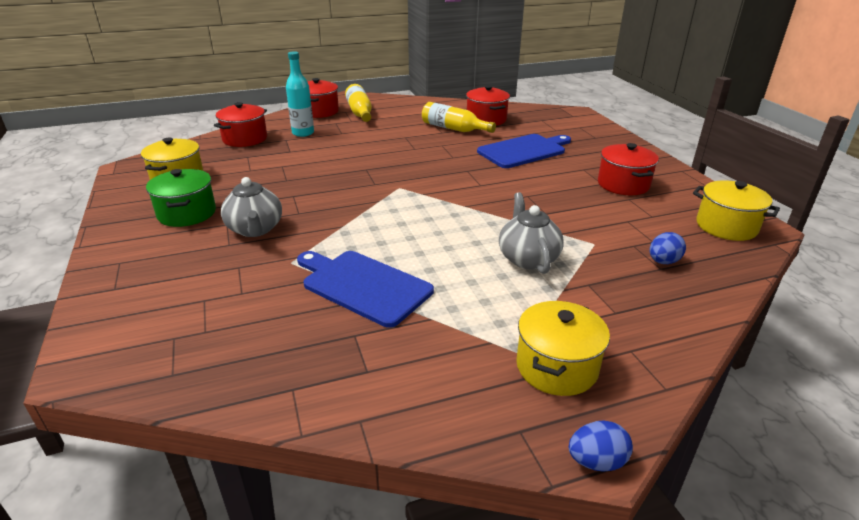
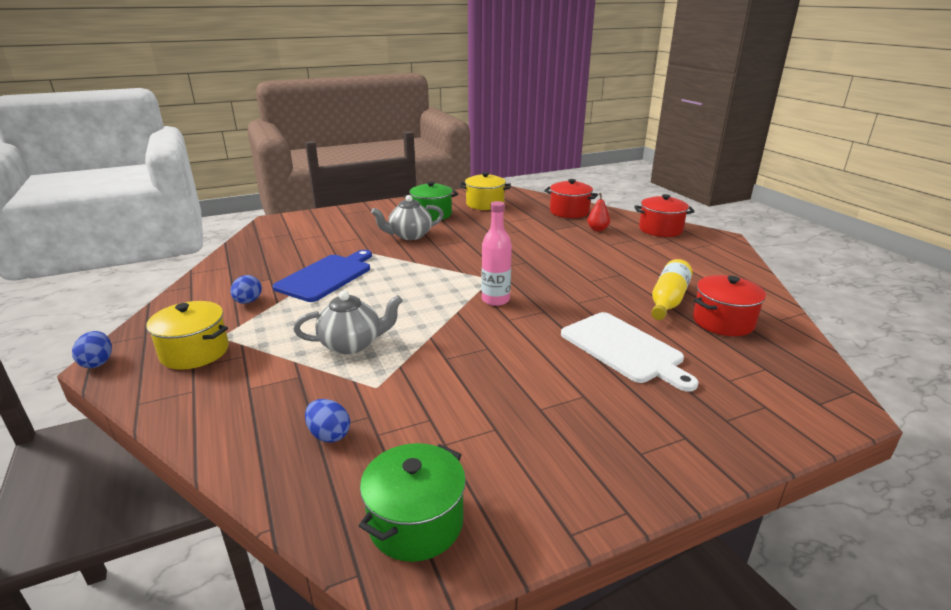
camera: 85 degrees right, 5 degrees down
(303, 133) = (597, 229): turquoise bottle -> red pear
(360, 112) = (675, 247): yellow bottle -> none
(426, 344) = (248, 302): none -> blue egg
(444, 188) = (495, 300): none -> pink bottle
(524, 151) = (624, 349): blue cutting board -> white cutting board
(623, 184) = (542, 429): red pot -> none
(726, 226) = (416, 522): yellow pot -> green pot

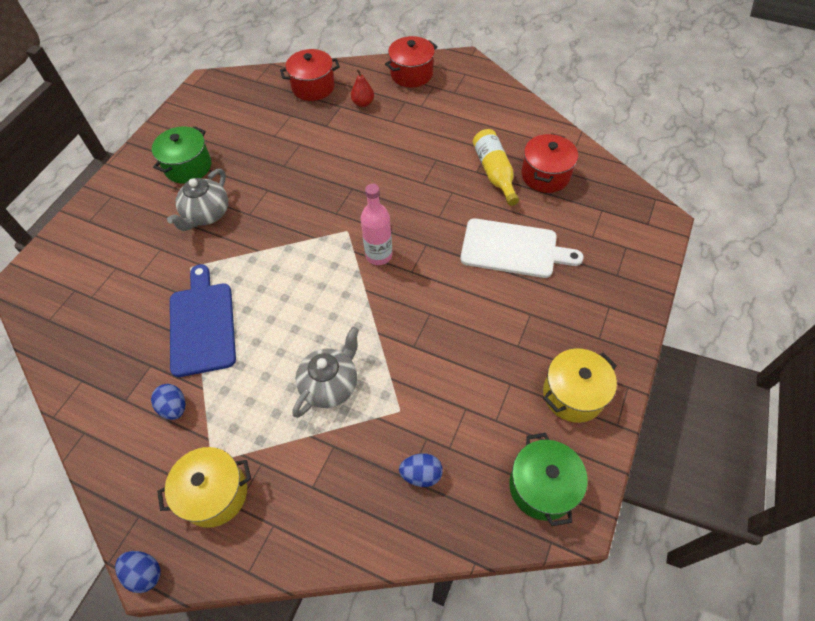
camera: 40 degrees left, 30 degrees up
(485, 204) = (221, 117): yellow pot -> yellow pot (573, 394)

